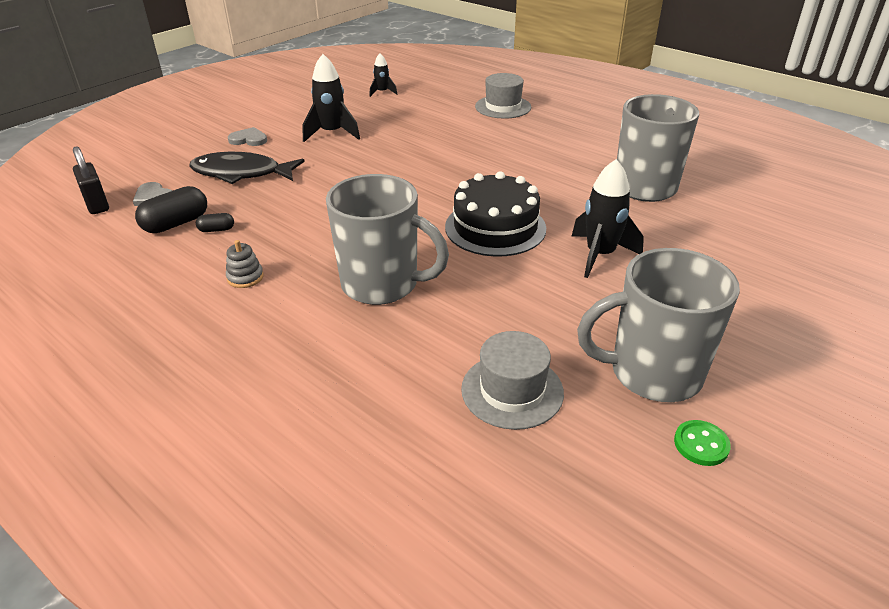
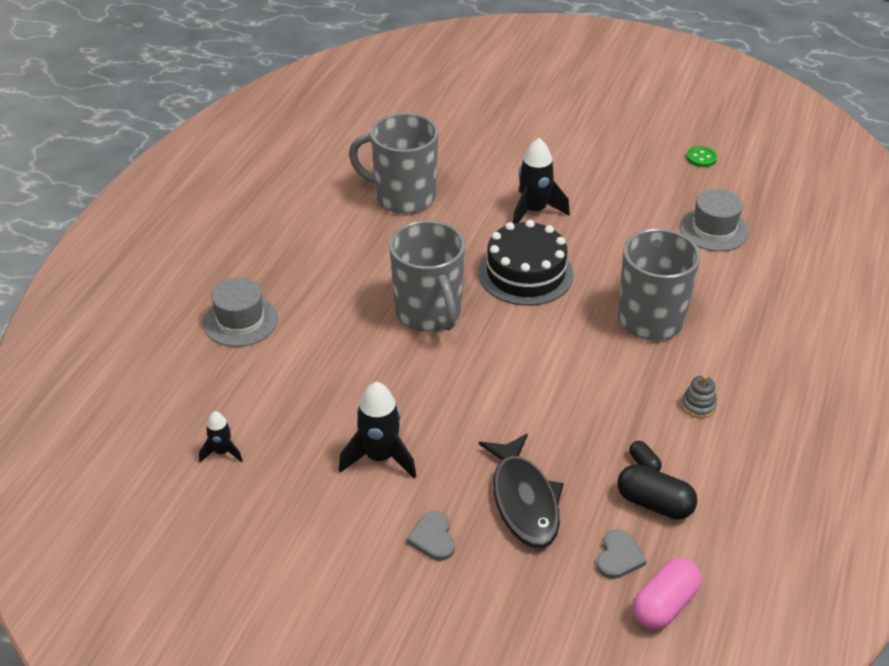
camera: 110 degrees left, 5 degrees up
(97, 204) = (664, 605): black padlock -> pink capsule
(652, 373) = (655, 177): grey mug -> grey mug (429, 313)

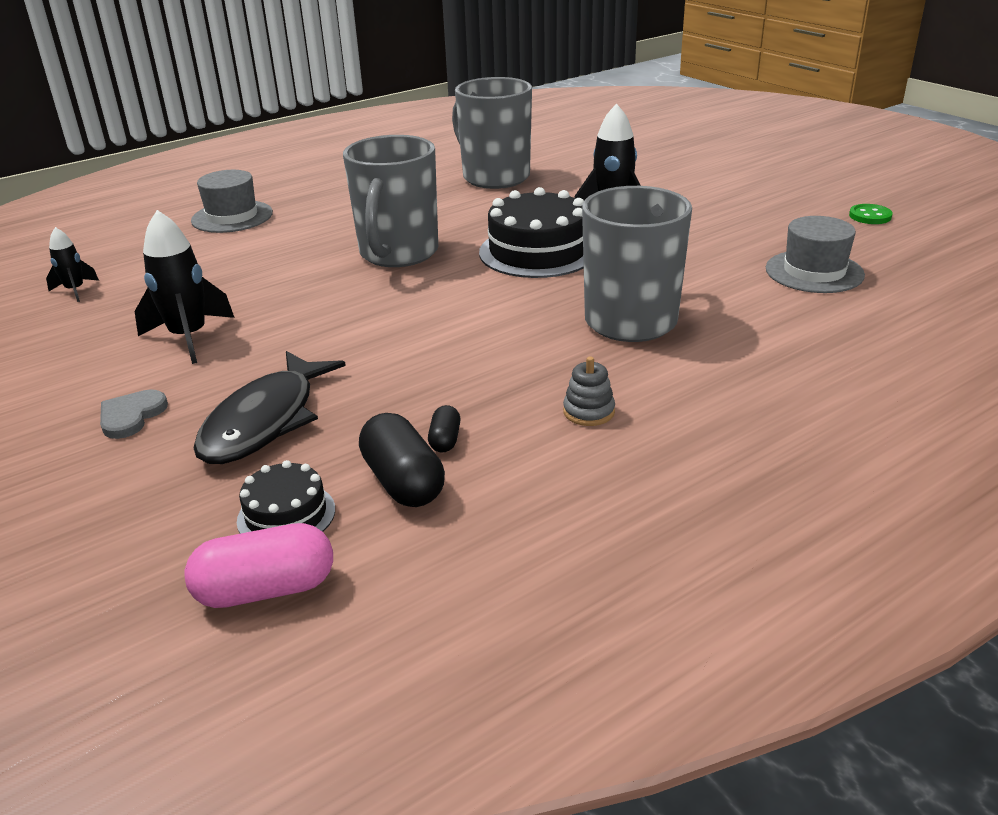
camera: 35 degrees right, 10 degrees down
(619, 557) = (286, 515): grey heart -> black cake

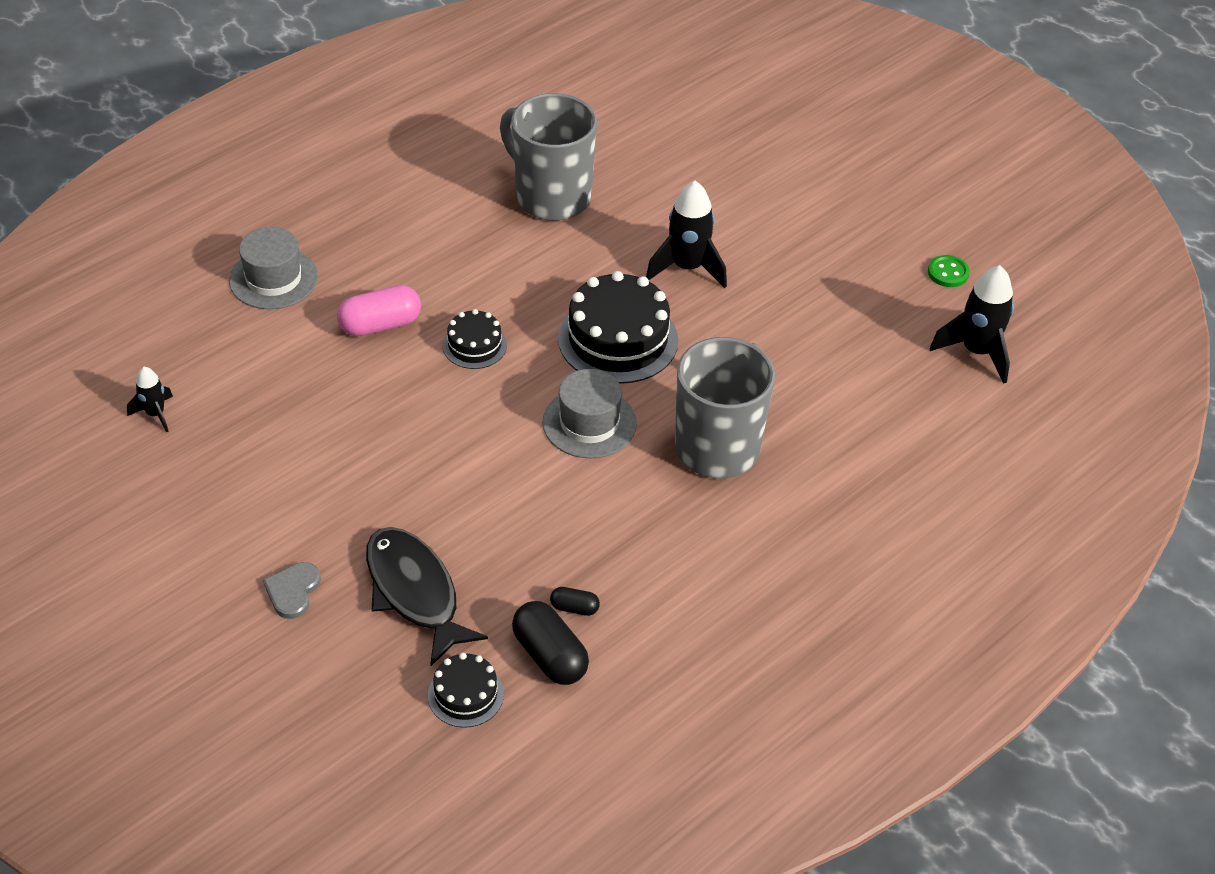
camera: 10 degrees left, 15 degrees up
(189, 338) = (304, 484): black rocket -> black rocket (976, 352)
(265, 421) = (415, 592): black fish -> black fish turned 135 degrees clockwise
(266, 590) = (472, 765): pink capsule -> pink capsule (380, 325)
(398, 254) = (474, 345): grey mug -> black cake
(445, 440) = (574, 608): black capsule -> black capsule turned 75 degrees counterclockwise
(589, 412) = (689, 569): grey stacking toy -> none
(814, 272) = (886, 369): grey hat -> grey hat (589, 423)

